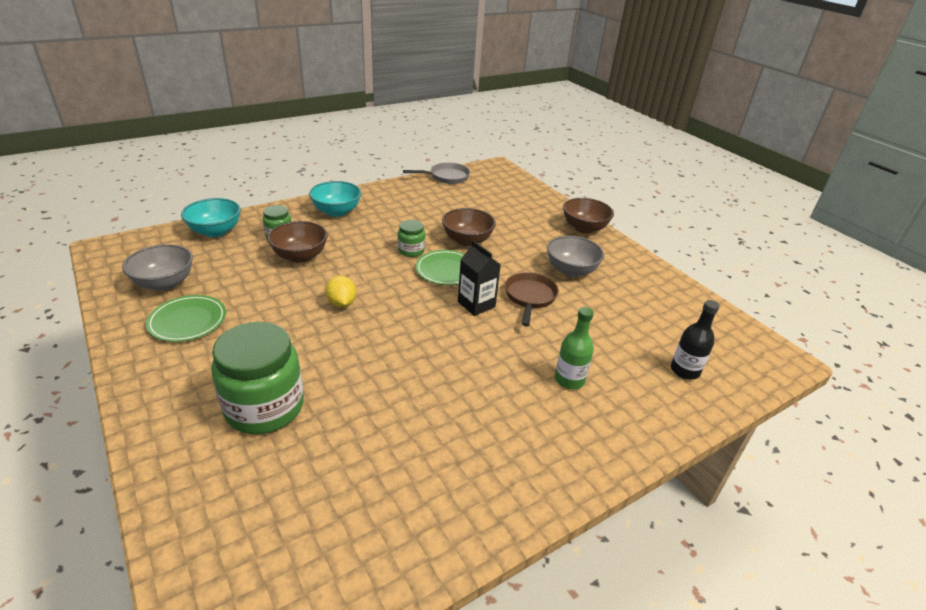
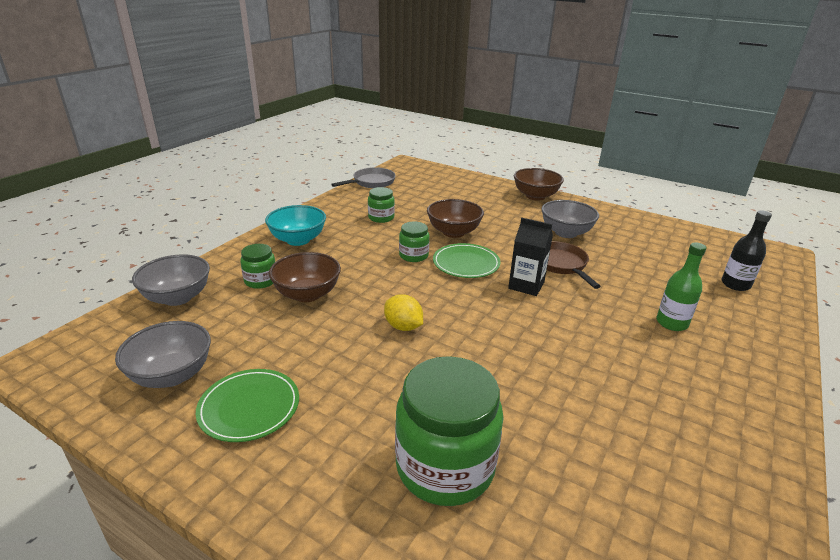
camera: 25 degrees left, 5 degrees down
(215, 231) = (178, 297): turquoise bowl -> grey bowl
(420, 211) = (381, 217): none -> green jar

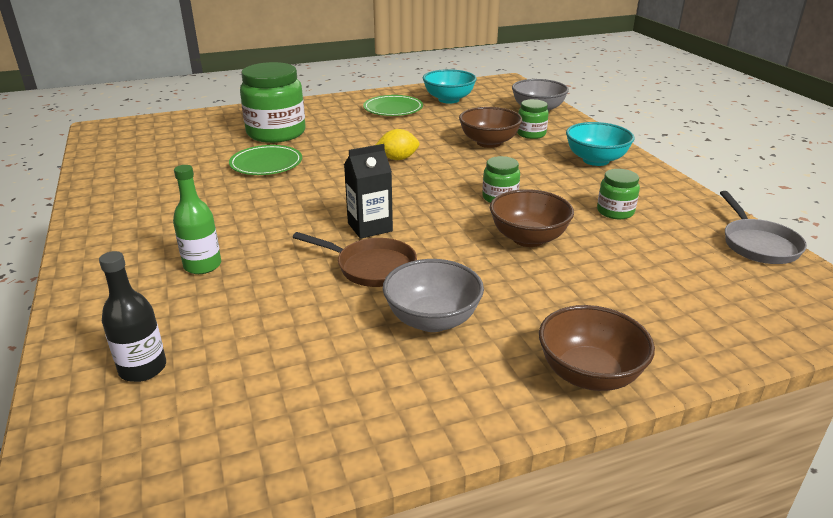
camera: 130 degrees right, 0 degrees up
(172, 375) = (448, 99): grey bowl -> turquoise bowl
(466, 263) = (450, 216): green plate -> green plate (266, 163)

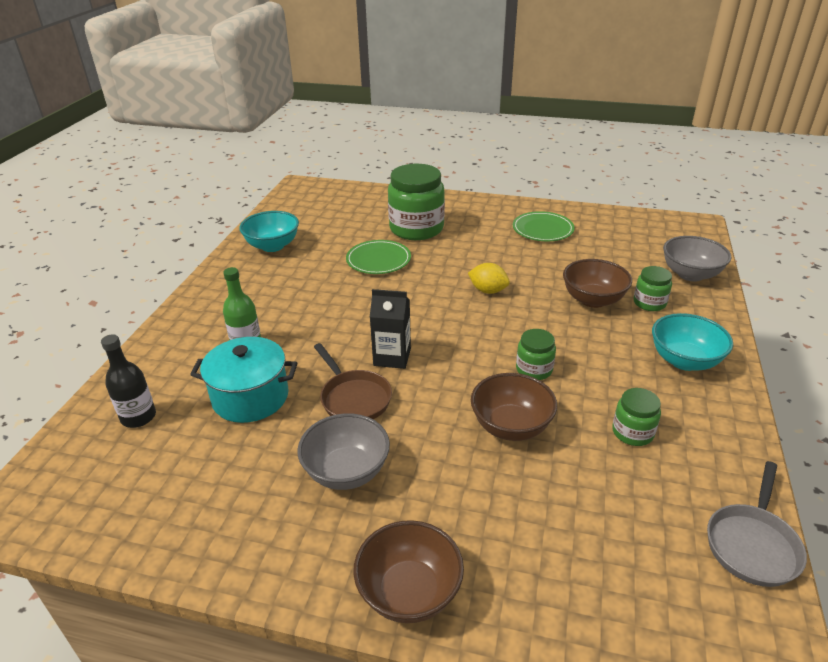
camera: 35 degrees right, 5 degrees up
(262, 303) = (250, 397): none -> turquoise pot
(448, 99) = (608, 233): turquoise bowl -> turquoise bowl (272, 246)

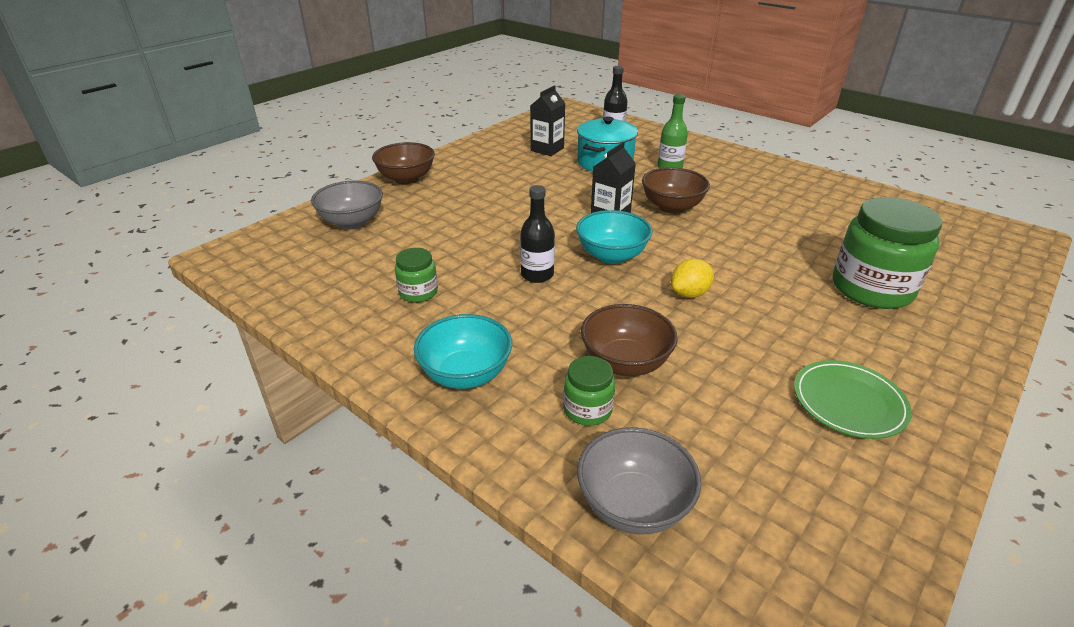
camera: 115 degrees right, 0 degrees up
(224, 466) = (547, 149): none -> black carton
(272, 246) = (843, 197): turquoise bowl -> turquoise bowl (611, 256)
(346, 471) = (505, 179): grey bowl -> grey bowl (352, 222)
(353, 398) = (572, 193): brown pan -> none
(378, 260) = (791, 246): green plate -> none
(511, 426) = (483, 241): brown bowl -> brown bowl (672, 207)
(534, 369) = (537, 275): green jar -> black bottle
(752, 544) = (278, 294): grey pan -> none

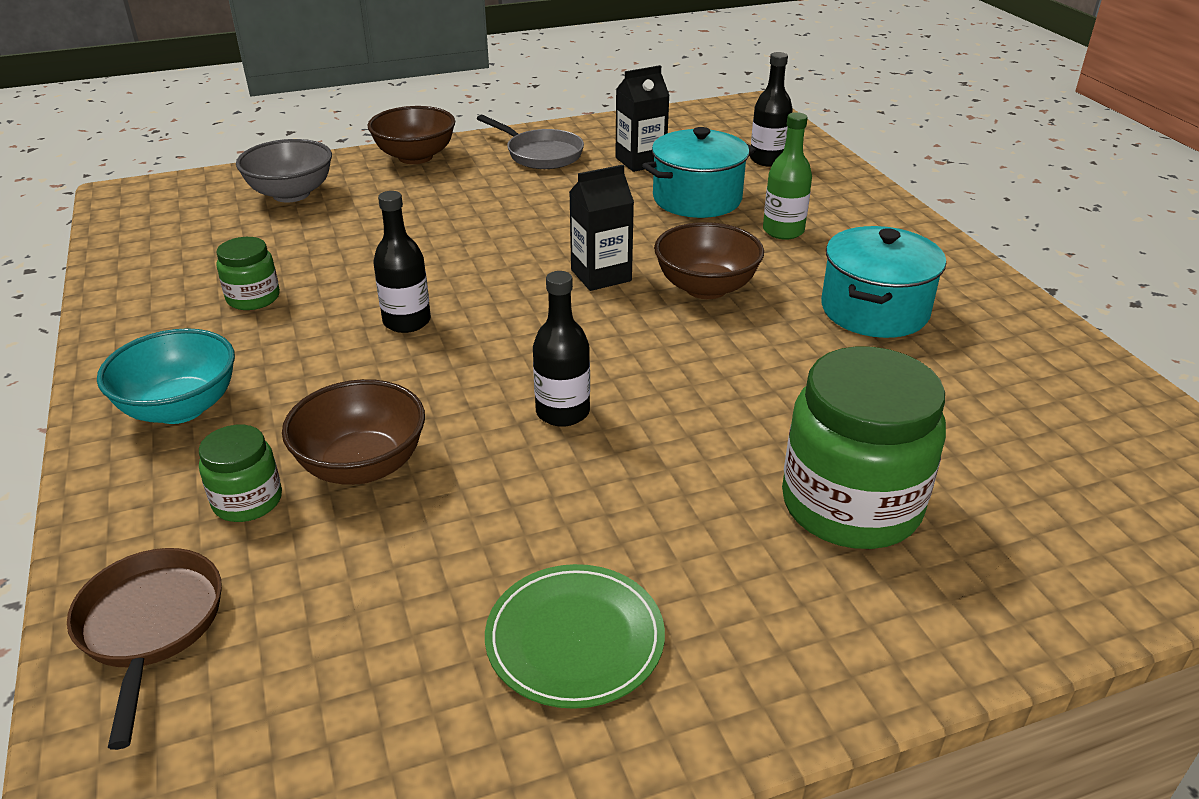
camera: 30 degrees right, 0 degrees up
(484, 159) = (541, 154): none -> grey pan
(611, 256) = (530, 328): turquoise bowl -> none
(633, 505) = (150, 626): grey bowl -> brown pan
(689, 294) = (562, 412): yellow lemon -> black bottle
(762, 195) = (874, 310): none -> turquoise pot

